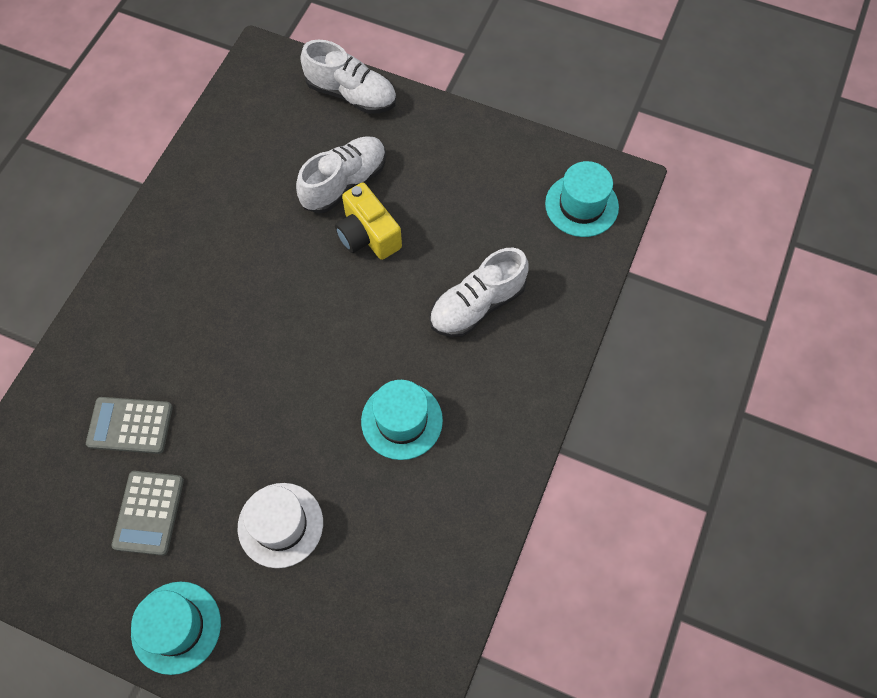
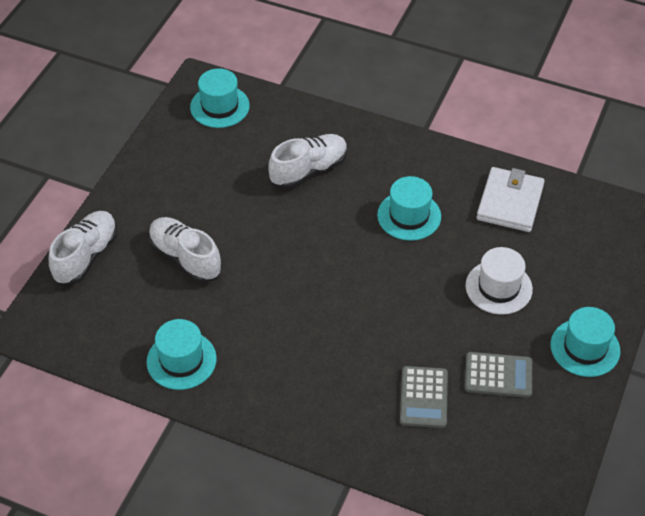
camera: 90 degrees left, 15 degrees down
(209, 187) = (181, 360): none -> turquoise hat
(368, 235) = (240, 240): yellow camera -> none
(423, 552) = (509, 202): none -> white wallet
(477, 305) = (308, 170): white shoe -> white shoe turned 90 degrees counterclockwise

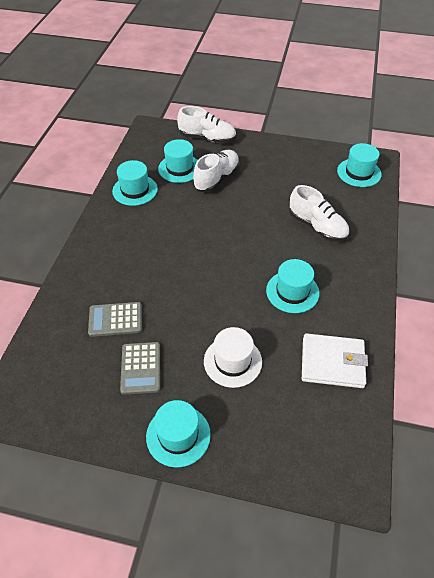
camera: 80 degrees right, 0 degrees up
(148, 299) = (179, 168): none -> turquoise hat

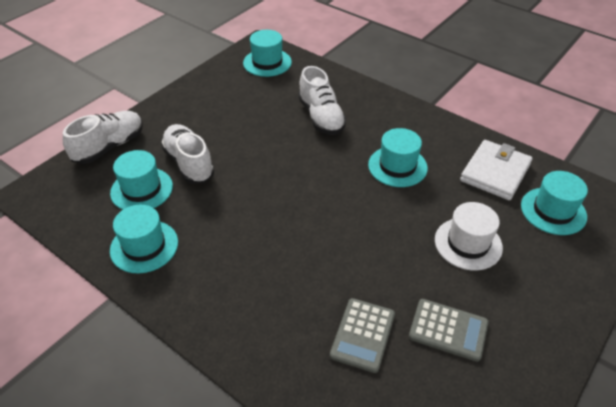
camera: 65 degrees left, 5 degrees down
(178, 435) = (549, 322): turquoise hat -> turquoise hat (553, 211)
(317, 227) = (321, 117): white shoe -> white shoe turned 90 degrees clockwise

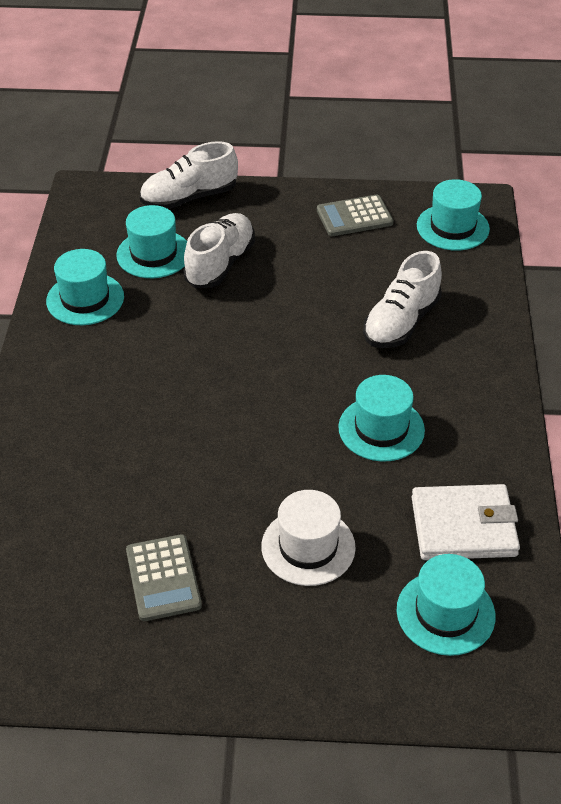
camera: 55 degrees right, 0 degrees up
(109, 147) = (189, 198): white shoe -> white shoe turned 150 degrees clockwise
(363, 335) = (103, 510): grey calculator -> grey calculator (354, 217)

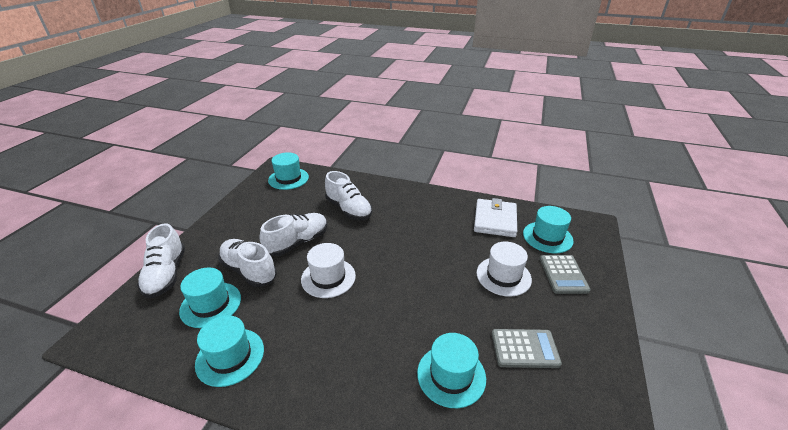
camera: 75 degrees left, 10 degrees down
(233, 342) = (328, 277): none -> white hat
(294, 290) = (297, 242): none -> white shoe
(354, 217) = (252, 207): grey calculator -> grey calculator (563, 274)
(381, 429) = (424, 232): turquoise hat -> turquoise hat (451, 375)

